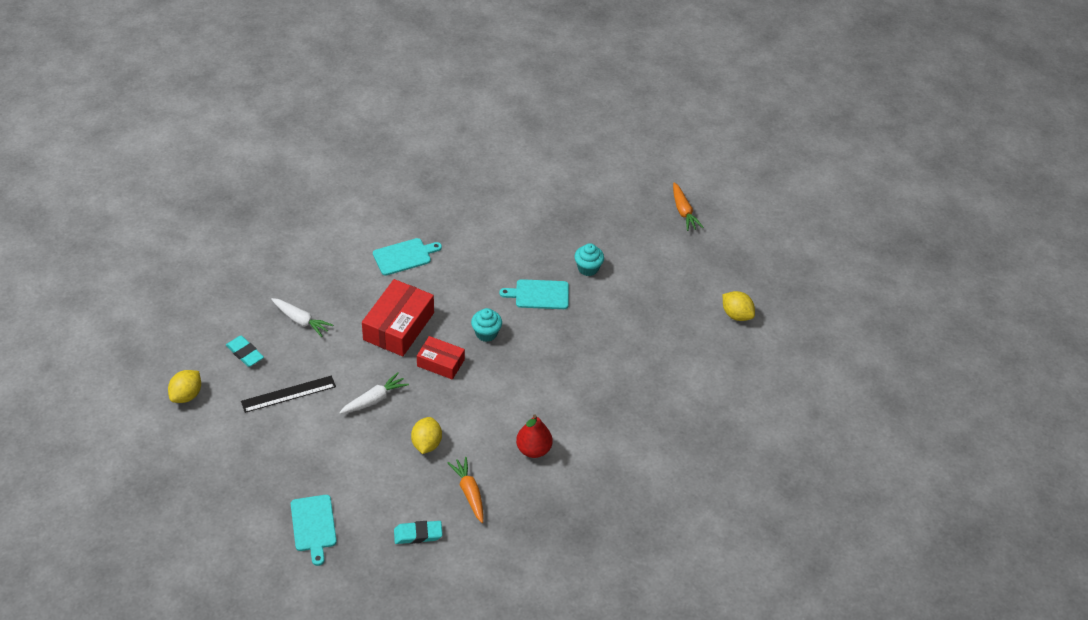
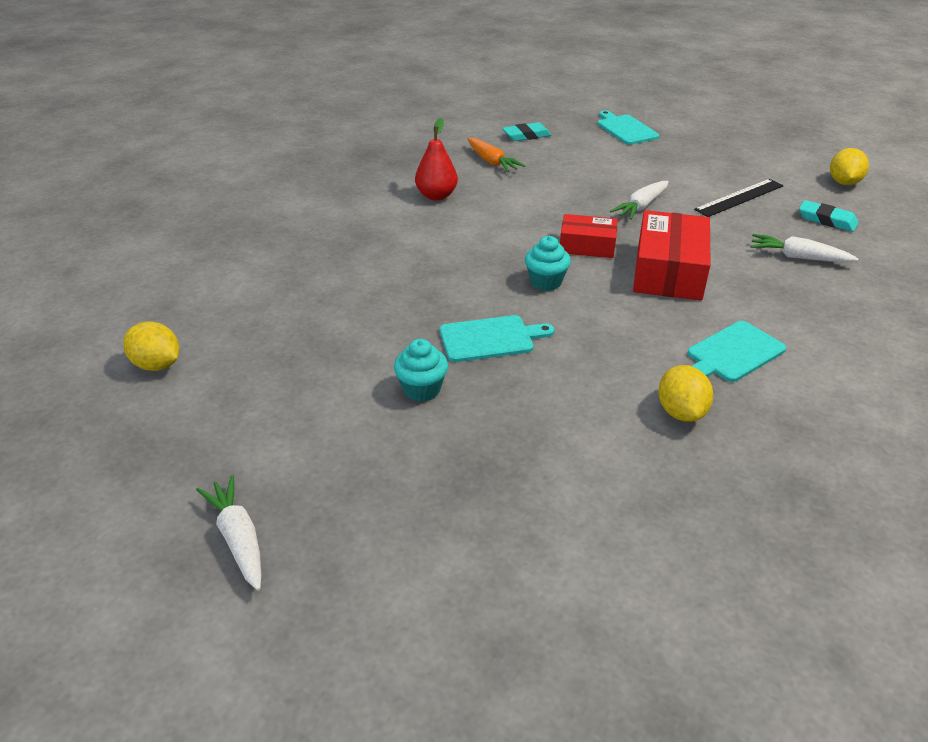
camera: 170 degrees right, 10 degrees down
(426, 444) = (557, 185): yellow lemon -> yellow lemon (681, 412)
(683, 211) = (238, 538): orange carrot -> white carrot

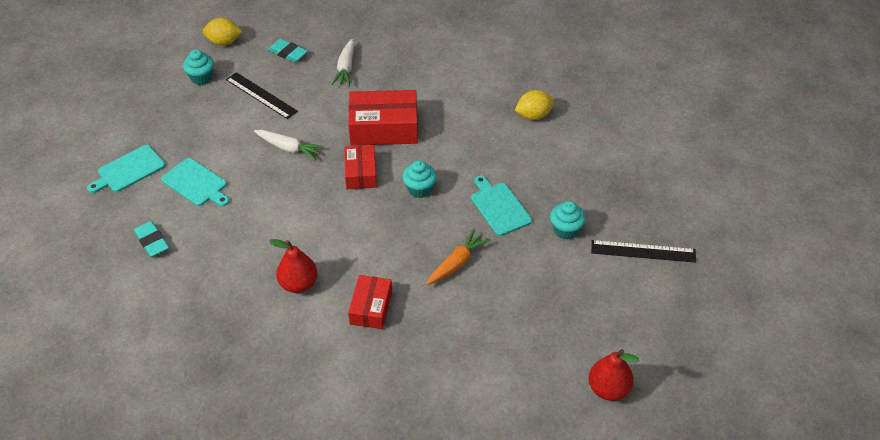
camera: 105 degrees left, 10 degrees up
(157, 365) = (608, 389): yellow lemon -> red pear
(238, 538) = (720, 277): white carrot -> none
(341, 460) = (643, 251): none -> black ruler
(382, 229) = (371, 307): none -> red box
(491, 162) = (218, 257): orange carrot -> orange carrot (457, 263)
(733, 353) = (469, 96): turquoise cutting board -> turquoise cutting board (196, 183)
(771, 167) = (201, 78): none -> turquoise cupcake
(827, 220) = (288, 53): turquoise eraser -> turquoise eraser turned 75 degrees counterclockwise

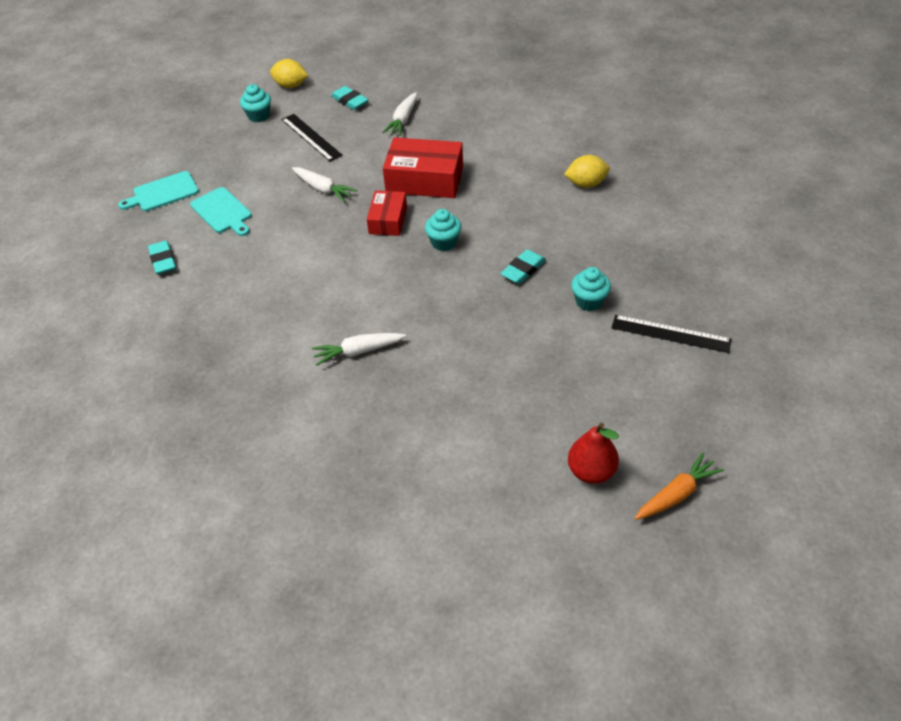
camera: 15 degrees right, 0 degrees up
(298, 284) = (292, 319): red pear -> none
(371, 307) = (358, 351): red box -> white carrot
(457, 263) = (461, 319): orange carrot -> orange carrot (676, 494)
(499, 207) = (523, 270): turquoise cutting board -> turquoise eraser

